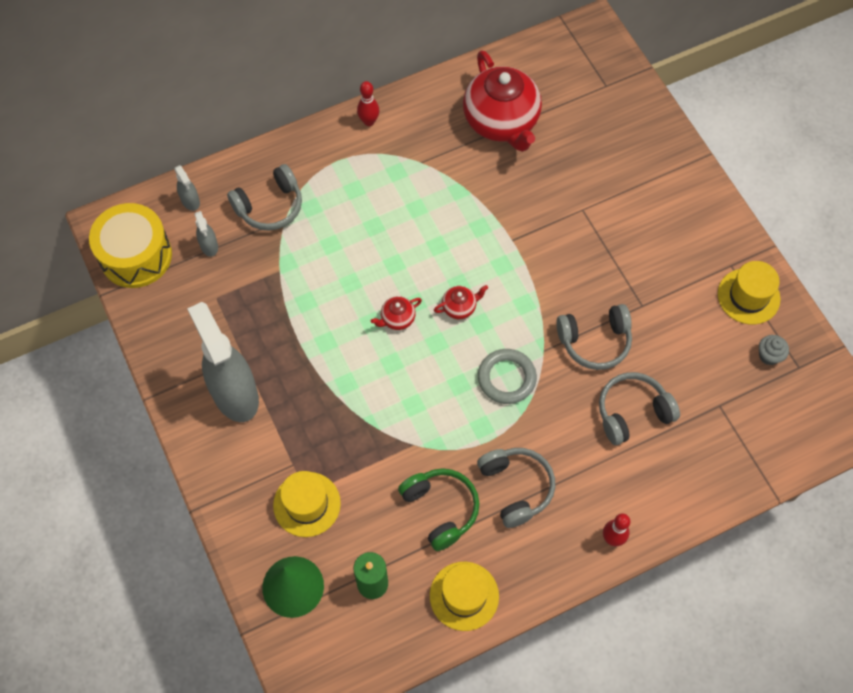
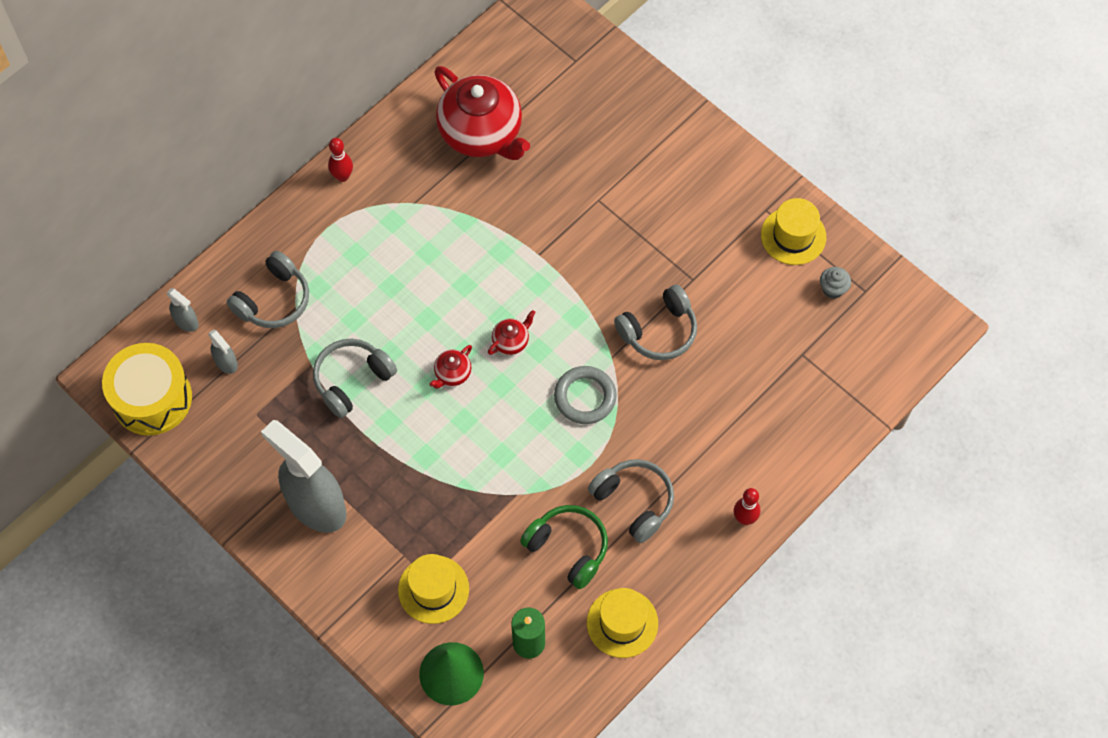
camera: 20 degrees left, 0 degrees up
(632, 412) = (720, 389): grey headphones -> grey headphones (352, 380)

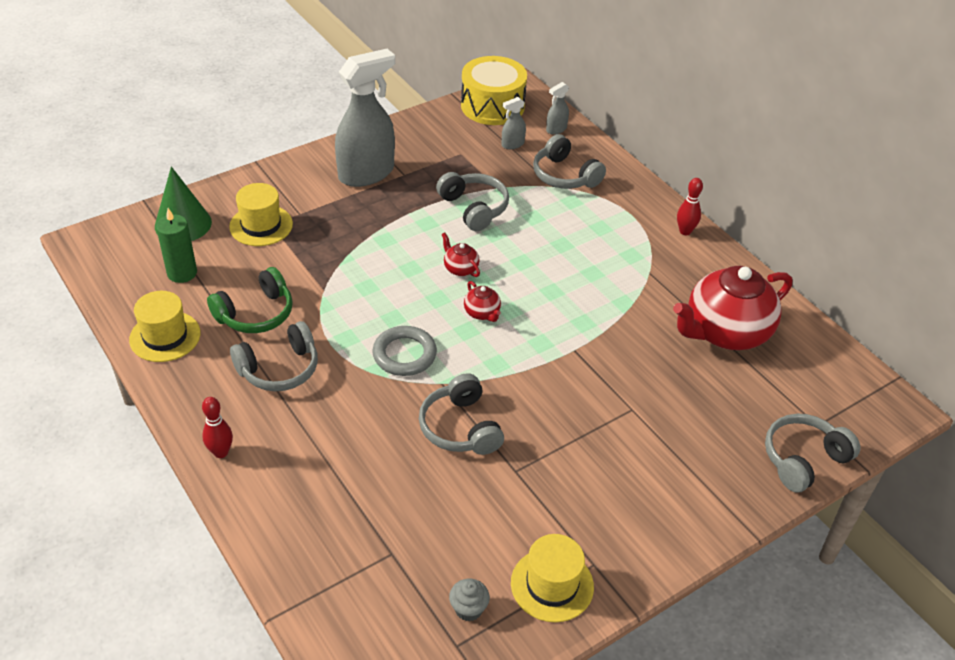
camera: 100 degrees right, 20 degrees down
(616, 71) = (803, 459): none -> grey headphones

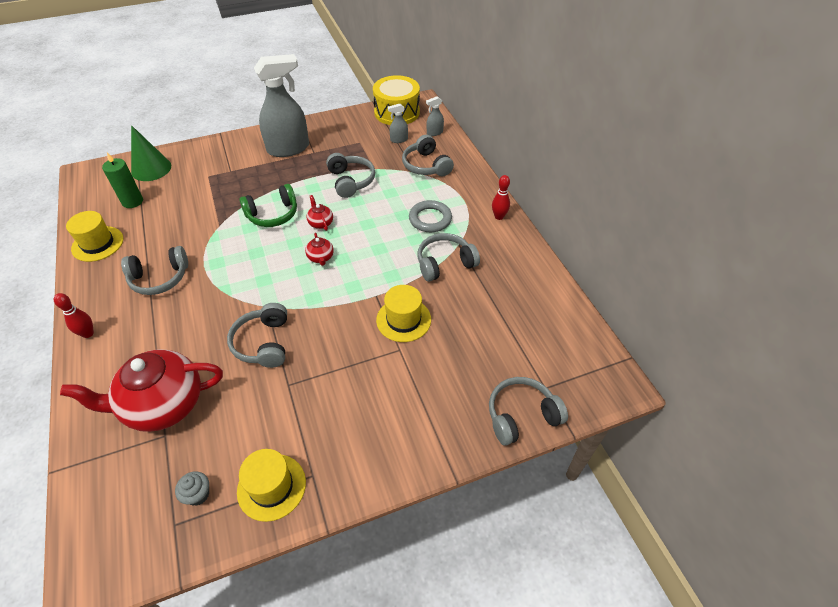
camera: 15 degrees right, 5 degrees up
(256, 314) = (165, 236): green headphones -> green headphones (273, 214)
(261, 225) = (200, 176): yellow hat -> yellow hat (403, 320)
(404, 354) = (251, 280): grey ring -> grey ring (430, 219)
(642, 298) = (445, 263): none -> grey headphones
(725, 332) = (498, 299): red teapot -> red teapot (163, 404)

